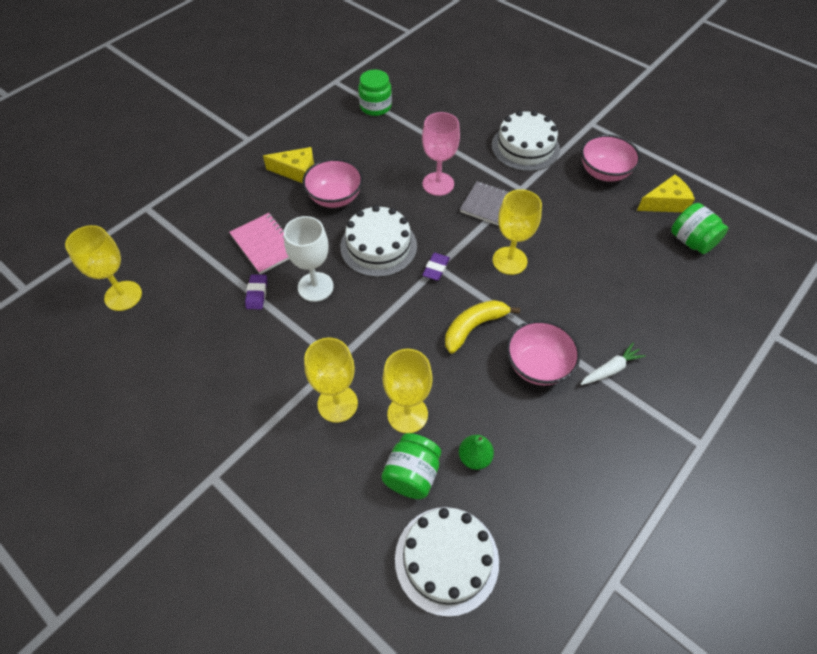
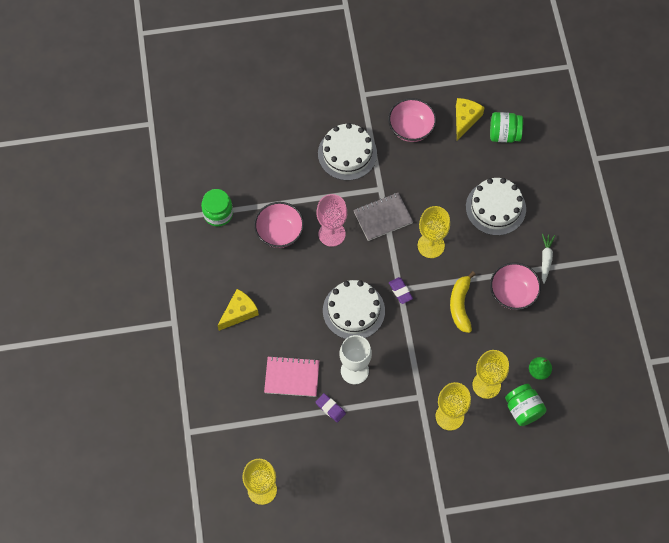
camera: 50 degrees left, 10 degrees up
(335, 197) = (287, 305): pink bowl -> pink bowl (279, 232)
(446, 559) = (579, 427): white cake -> white cake (495, 208)

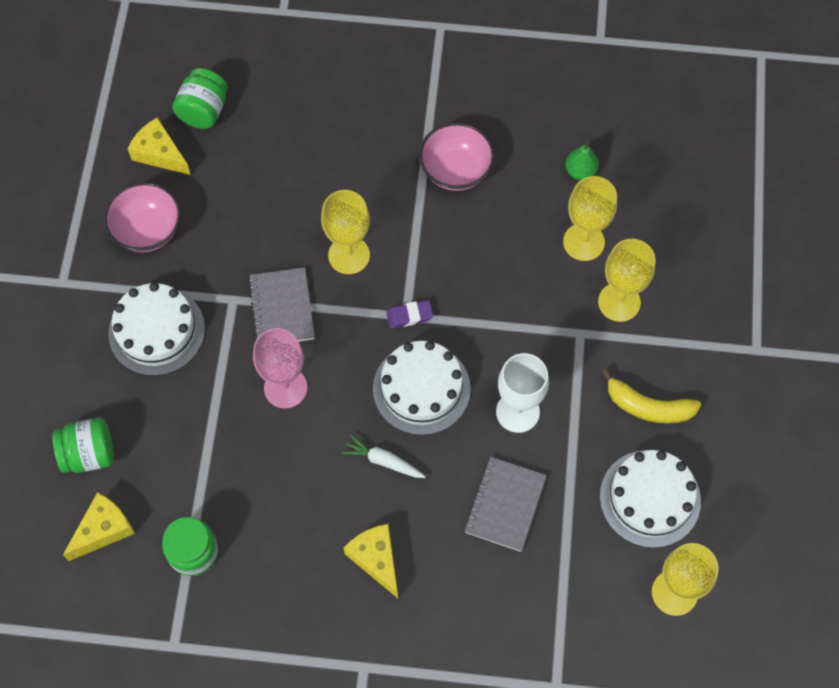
camera: 75 degrees left, 0 degrees up
(219, 164) = (103, 529): none -> yellow cheese
(279, 232) = (258, 464): pink bowl -> none
(292, 377) = (505, 505): pink notebook -> grey notebook
(330, 408) = (568, 461): purple eraser -> none
(460, 305) = (454, 242): yellow banana -> yellow banana (648, 407)
(495, 208) = (317, 154): white cake -> white cake (650, 498)
(523, 409) = (631, 206): green jar -> green jar (89, 454)
(546, 259) = (416, 115): white carrot -> white carrot (383, 461)

